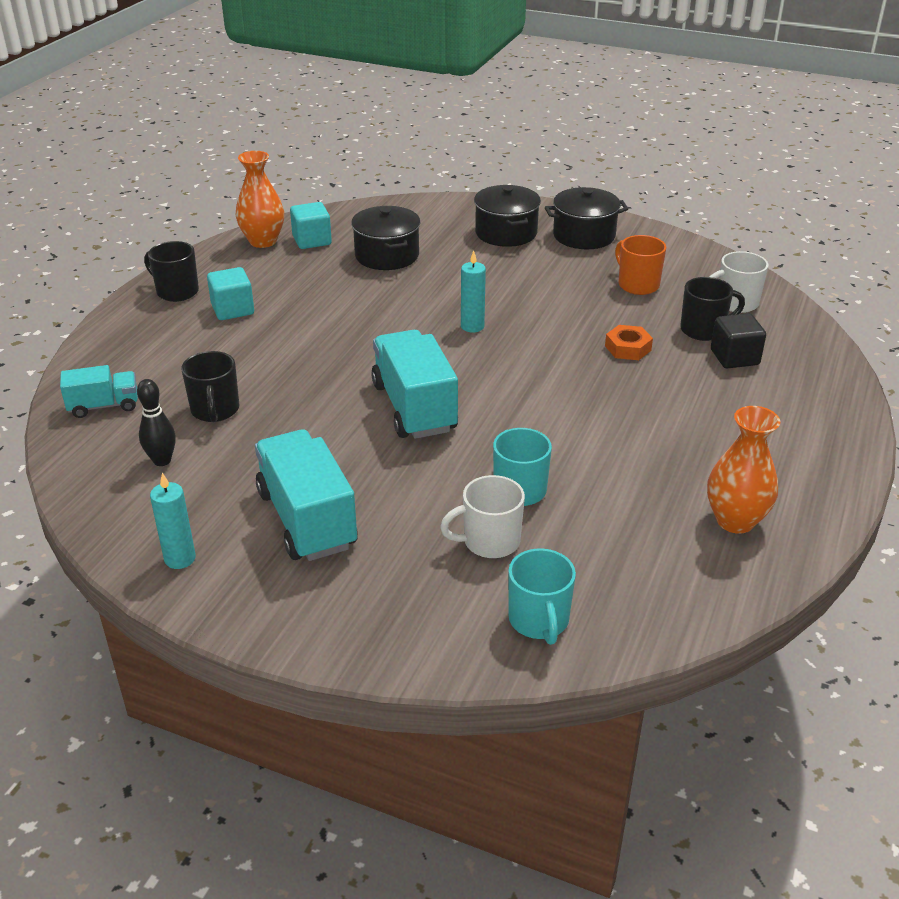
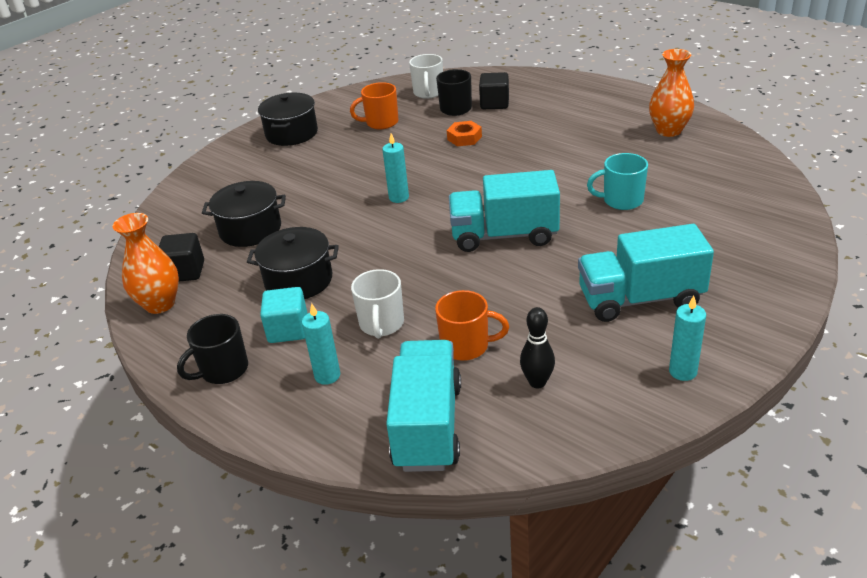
camera: 70 degrees left, 0 degrees up
(104, 406) = (427, 426): turquoise truck -> turquoise truck, size x1.81
(170, 342) = (327, 375): none -> turquoise candle
(215, 410) = (466, 346): black mug -> orange mug
(312, 240) = (185, 272): turquoise cube -> black cube
(489, 541) = (678, 218): white mug -> white mug (381, 324)
(506, 233) = (258, 166): black pot -> black pot (298, 280)
(539, 620) = (760, 208): turquoise mug -> none

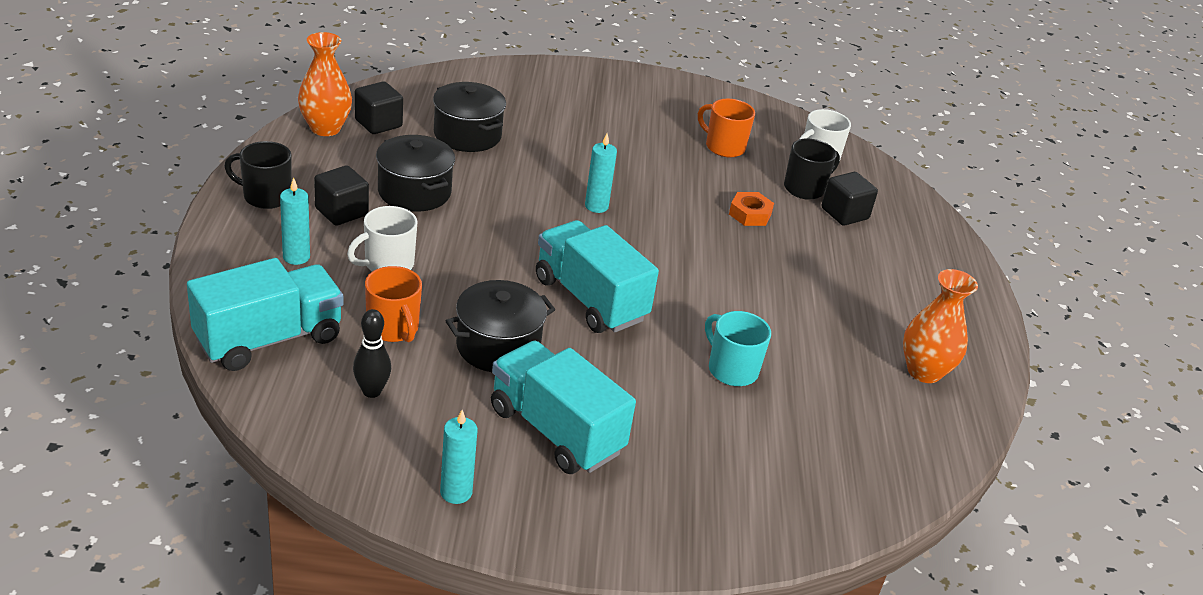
camera: 45 degrees right, 0 degrees up
(288, 330) = (341, 212): turquoise cube -> black cube
(292, 133) = (647, 97): black pot -> black pot (498, 346)

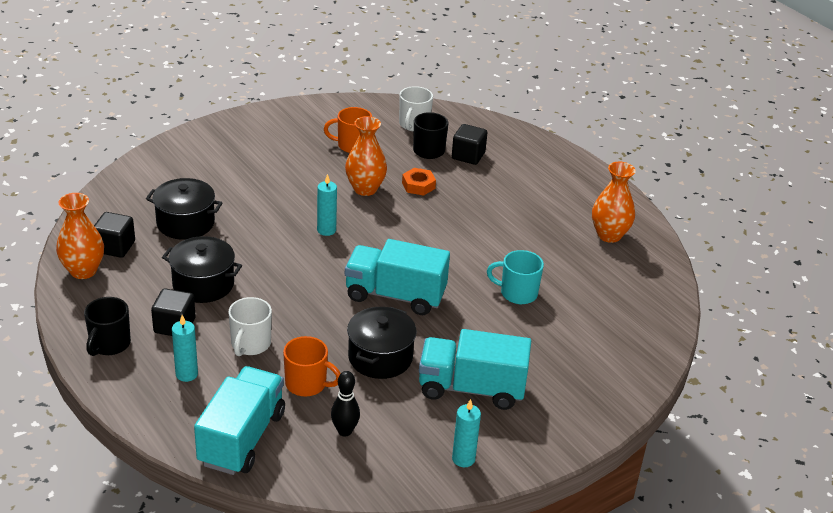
camera: 35 degrees left, 0 degrees up
(265, 196) = (109, 344): black mug -> black mug turned 45 degrees counterclockwise
(686, 190) = (365, 189): none -> orange vase

